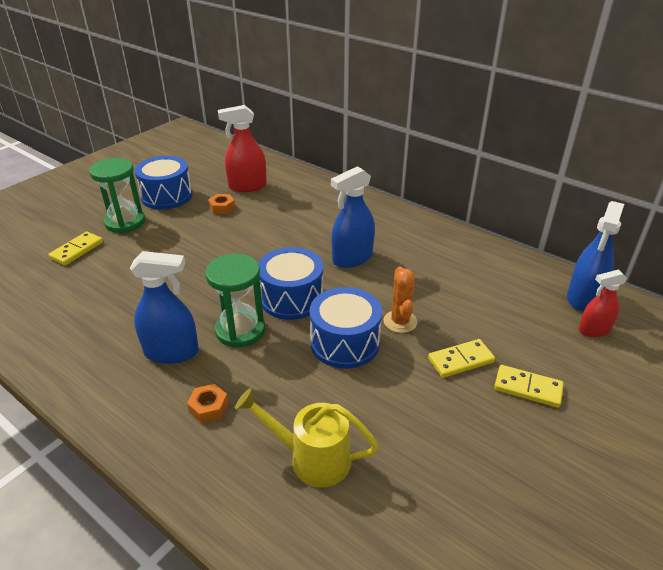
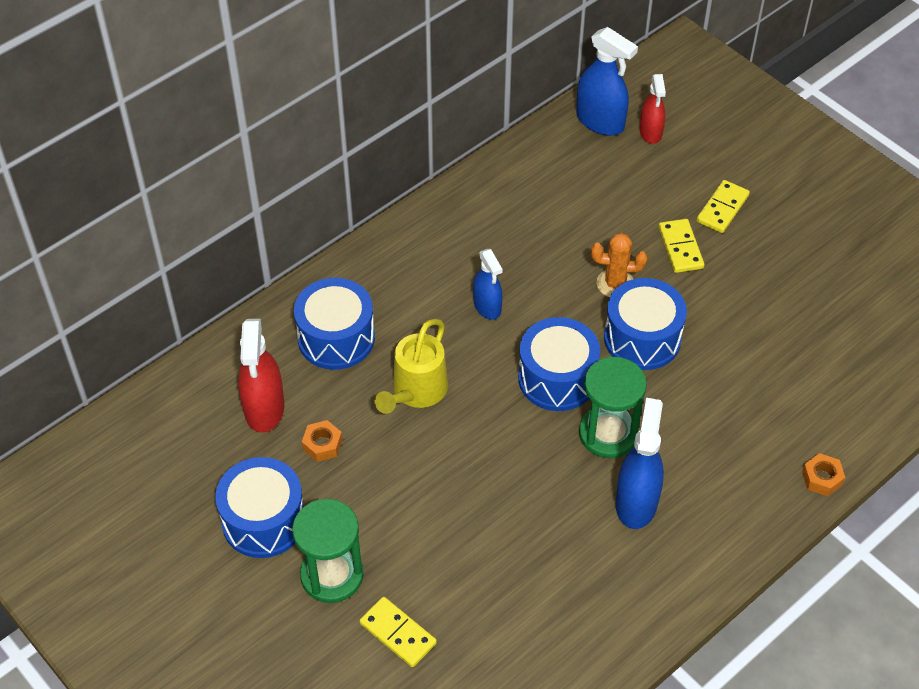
camera: 80 degrees left, 15 degrees up
(209, 407) = (723, 466): orange nut -> orange nut (822, 478)
(306, 203) = (336, 338): none -> blue drum
(311, 458) = (791, 387): yellow watering can -> yellow watering can (416, 392)
(352, 258) = (487, 306): blue spray bottle -> blue spray bottle, size x0.64

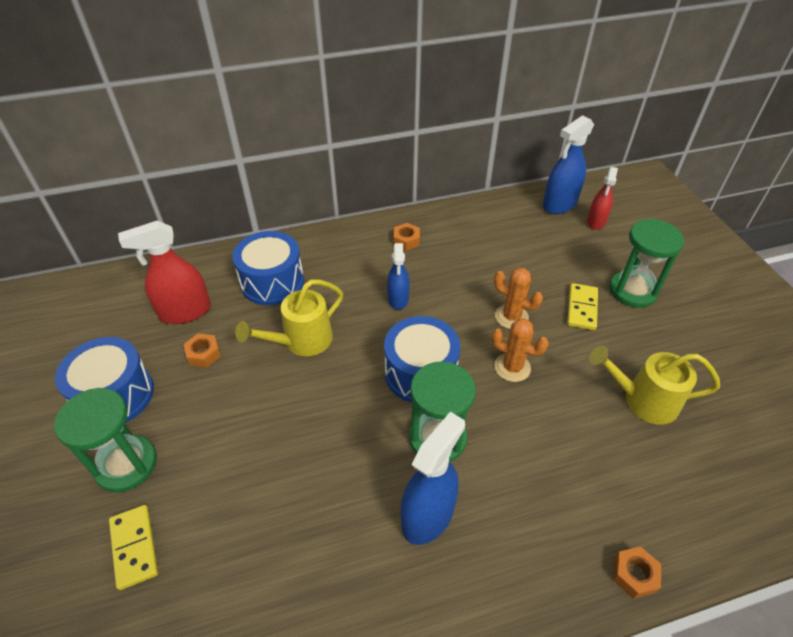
camera: 25 degrees right, 5 degrees down
(264, 408) = (185, 312): red spray bottle -> red spray bottle turned 45 degrees clockwise
(453, 231) = (406, 240): none -> orange nut
(600, 121) = (559, 204): blue spray bottle -> blue spray bottle turned 75 degrees clockwise
(642, 338) = (512, 367): blue drum -> orange cactus
(722, 208) = (632, 291): yellow domino -> green hourglass
(774, 325) = (642, 400): none -> yellow watering can

